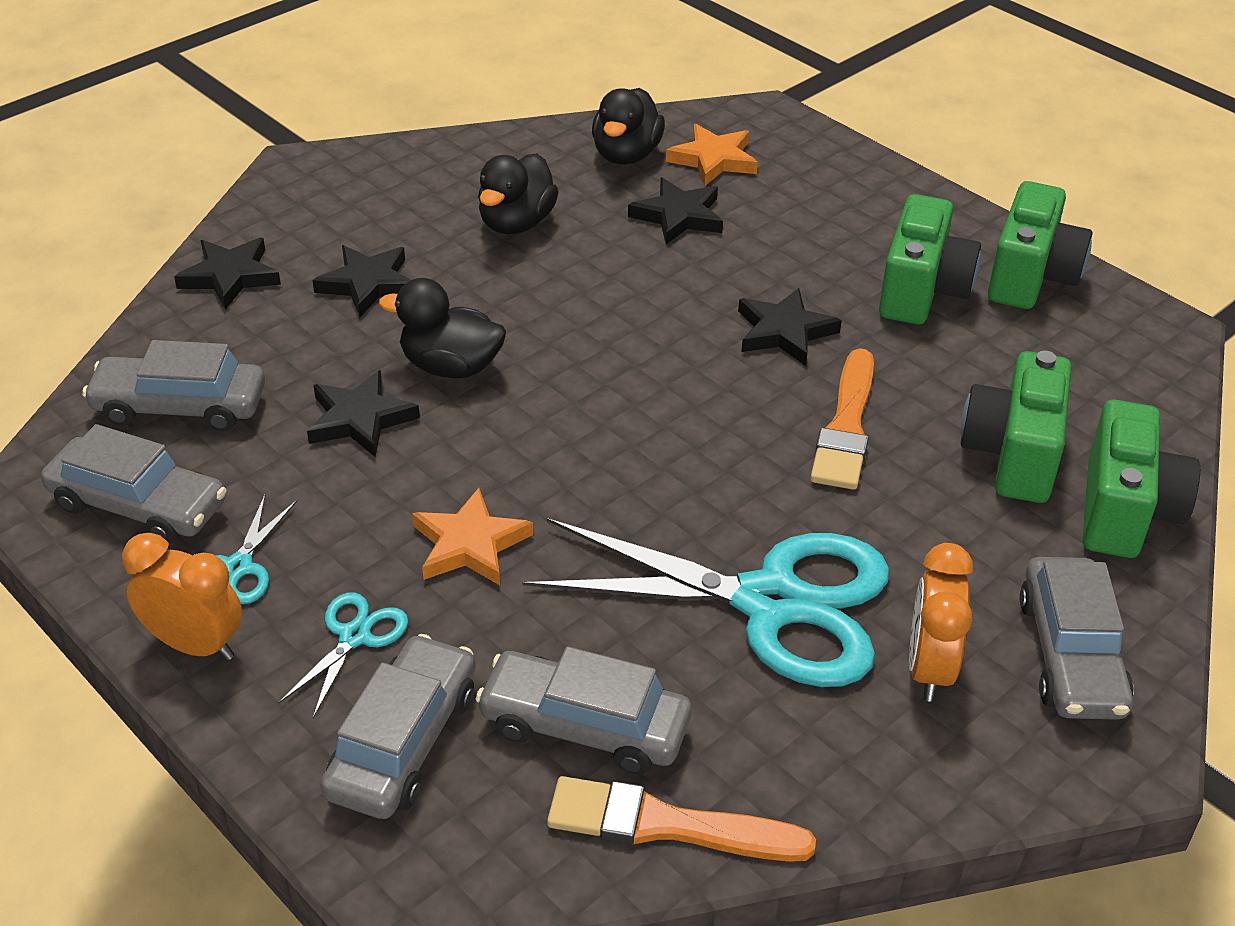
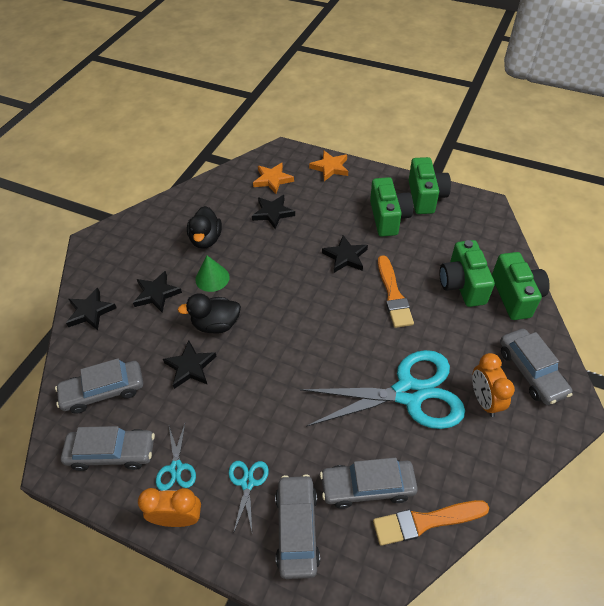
camera: 20 degrees left, 10 degrees up
(469, 544) = (272, 414): orange star -> orange star (330, 167)
(489, 290) = (212, 278): none -> green cone
(626, 155) = (235, 189): black duck -> none

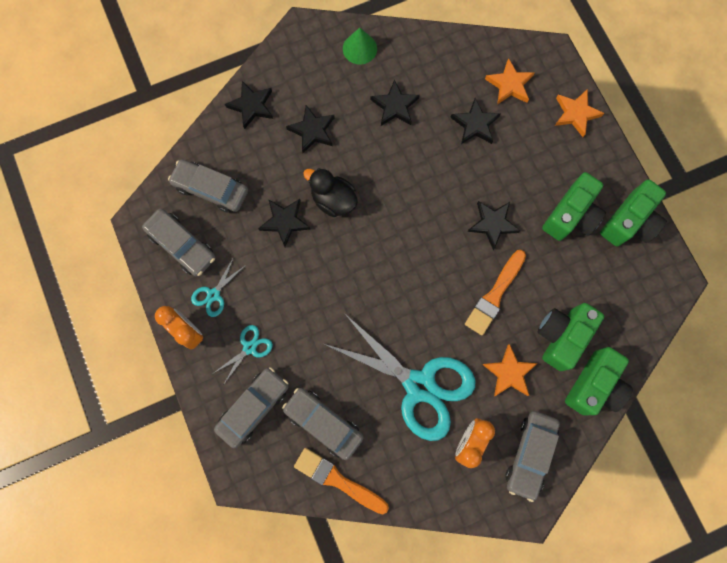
camera: 40 degrees right, 25 degrees up
(206, 239) = (395, 106): black duck -> black star
(212, 278) = (366, 152): green cone -> green cone (359, 48)
(457, 333) = (509, 373): none -> orange star

